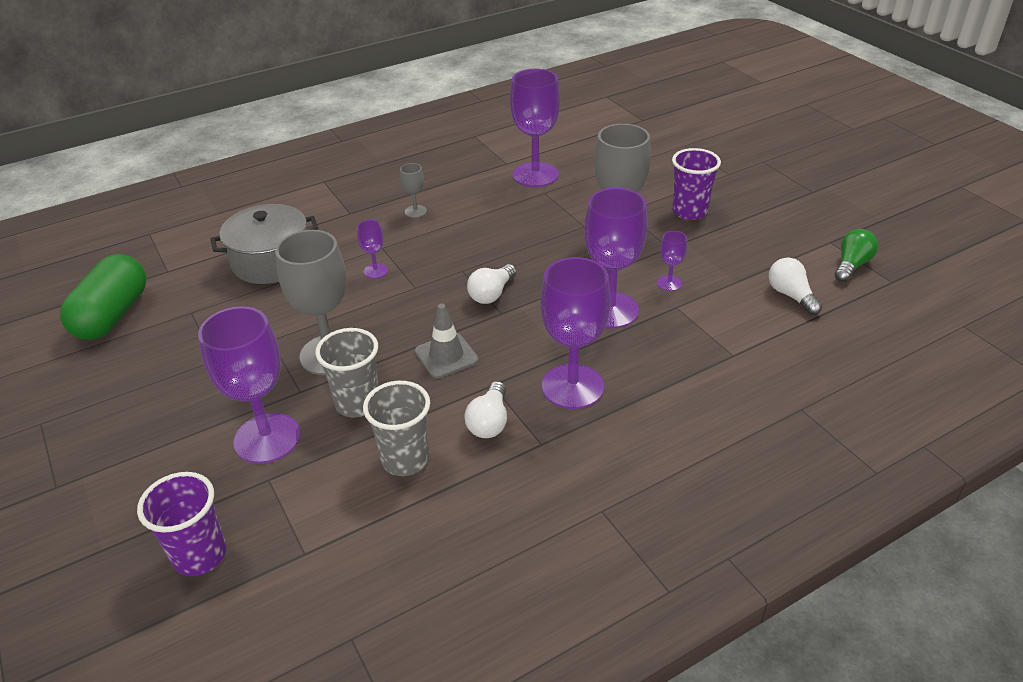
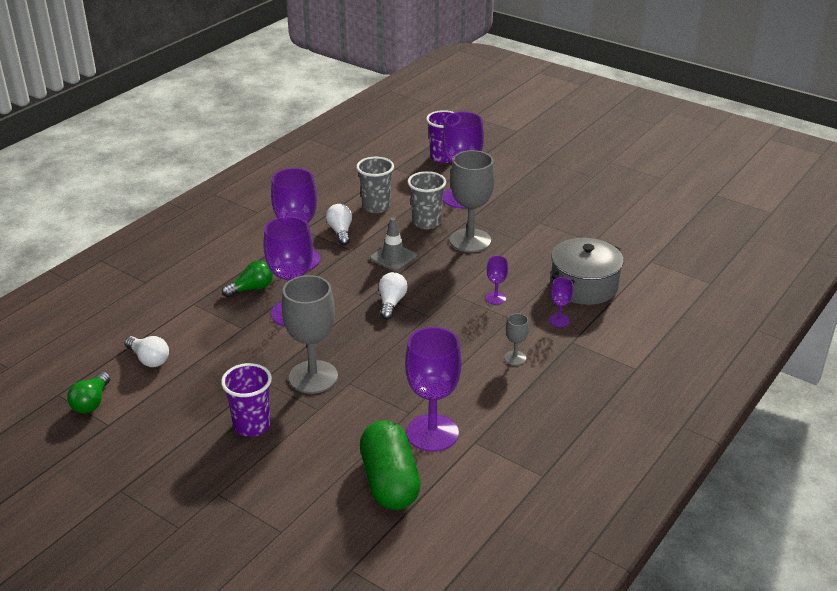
camera: 155 degrees right, 5 degrees down
(112, 315) = (641, 228): green capsule -> green capsule (390, 481)
(652, 357) = (251, 289): none -> green light bulb
(669, 283) = (253, 345): purple goblet -> purple goblet (559, 320)

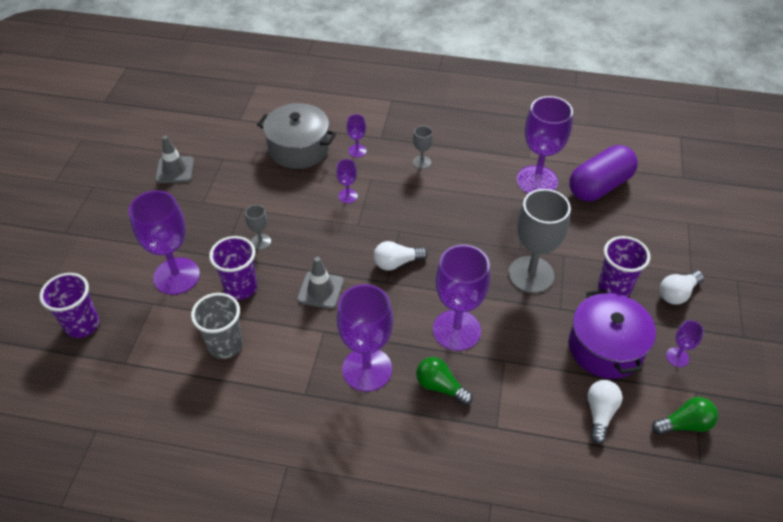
camera: 115 degrees left, 15 degrees up
(147, 430) = (677, 357): none -> purple goblet
(199, 390) = (605, 347): none -> purple pot
(340, 232) = (294, 356): white light bulb -> white light bulb (677, 293)
(390, 481) = (599, 186): green capsule -> purple capsule
(426, 222) = (240, 288): grey cup -> purple cup
(470, 240) = (261, 242): grey goblet -> grey goblet, size x0.46
(591, 215) = (175, 170): none -> grey traffic cone

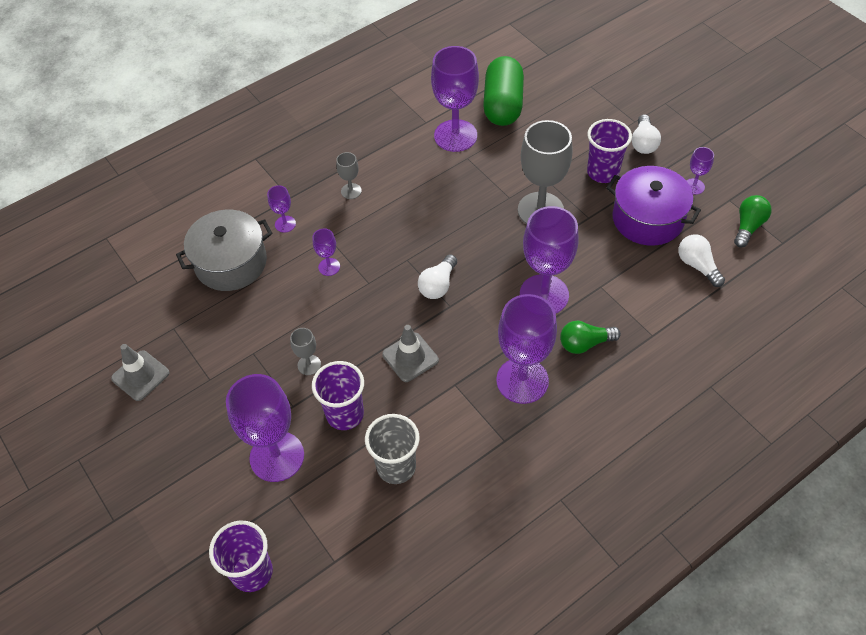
camera: 45 degrees left, 5 degrees up
(599, 186) = (503, 105): purple capsule -> green capsule

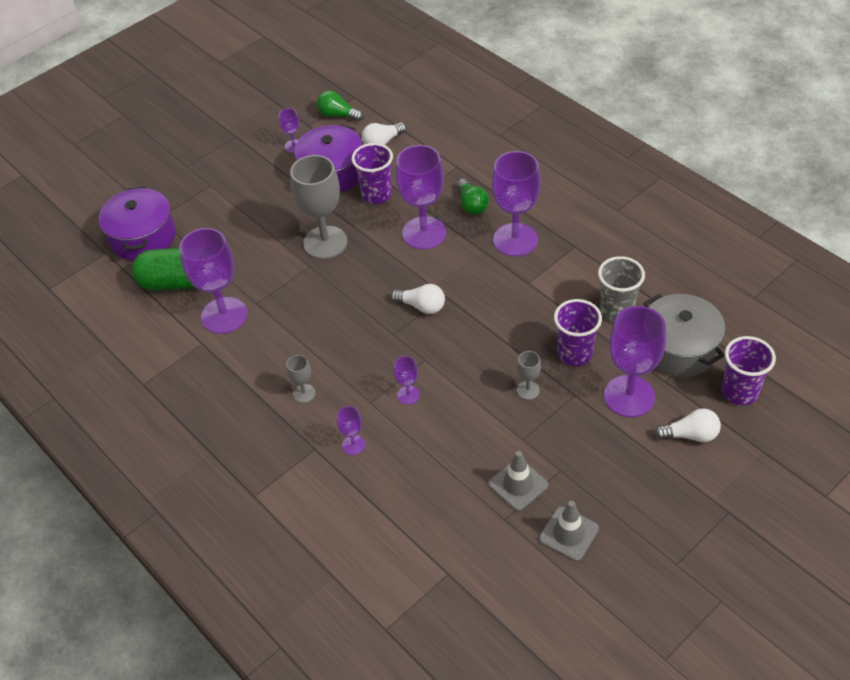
camera: 95 degrees left, 5 degrees down
(231, 263) = (411, 485): grey pot -> grey pot (679, 348)
(410, 357) = (505, 316): grey traffic cone -> grey traffic cone (518, 484)
(565, 77) = (143, 237): none -> purple pot
(603, 172) = (277, 203): purple cup -> purple cup (376, 194)
(643, 143) = (239, 178): white light bulb -> white light bulb (690, 435)

